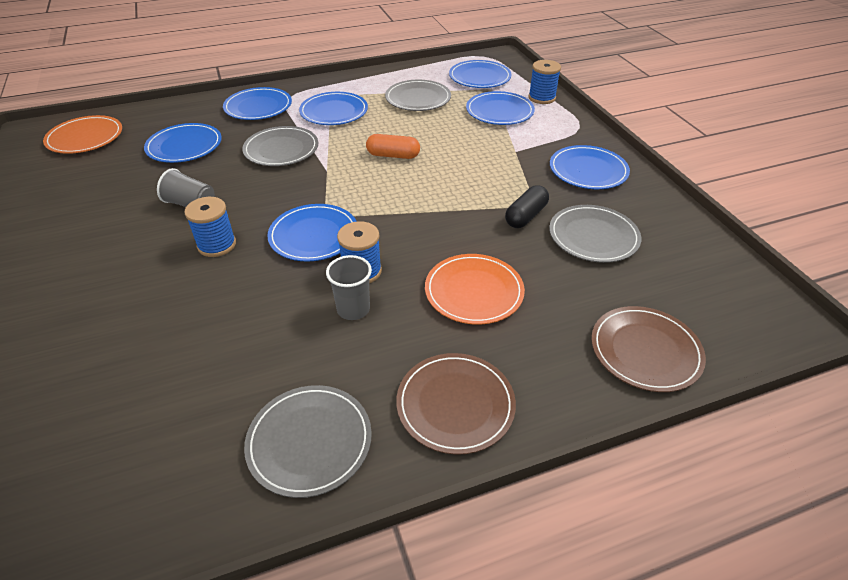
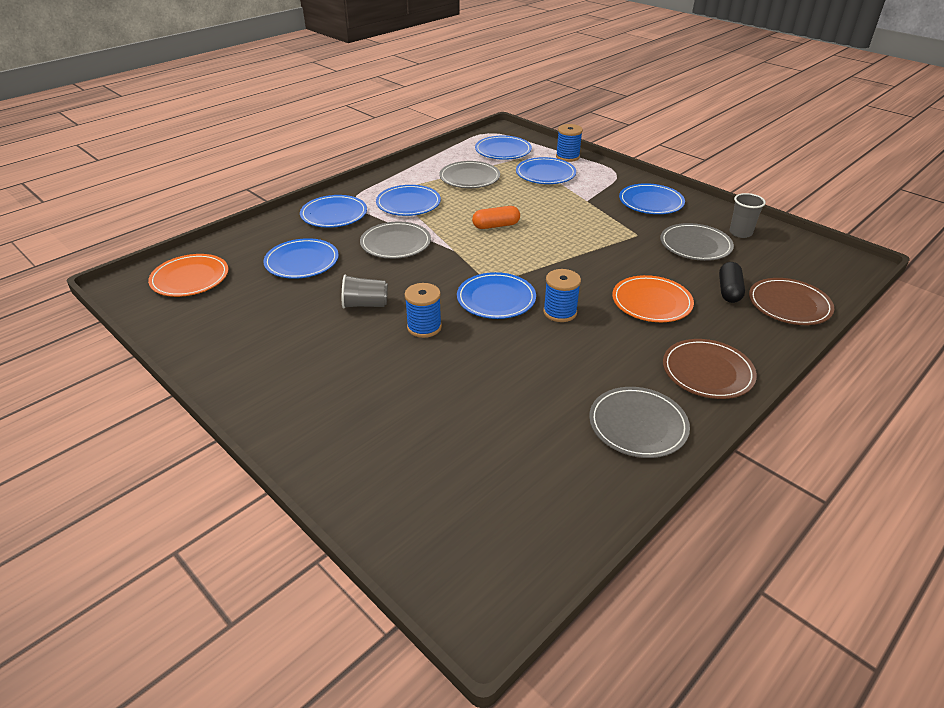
camera: 25 degrees left, 5 degrees down
(353, 309) = (580, 338): grey cup -> grey cup (740, 233)
(525, 216) = (638, 243): black capsule -> black capsule (729, 291)

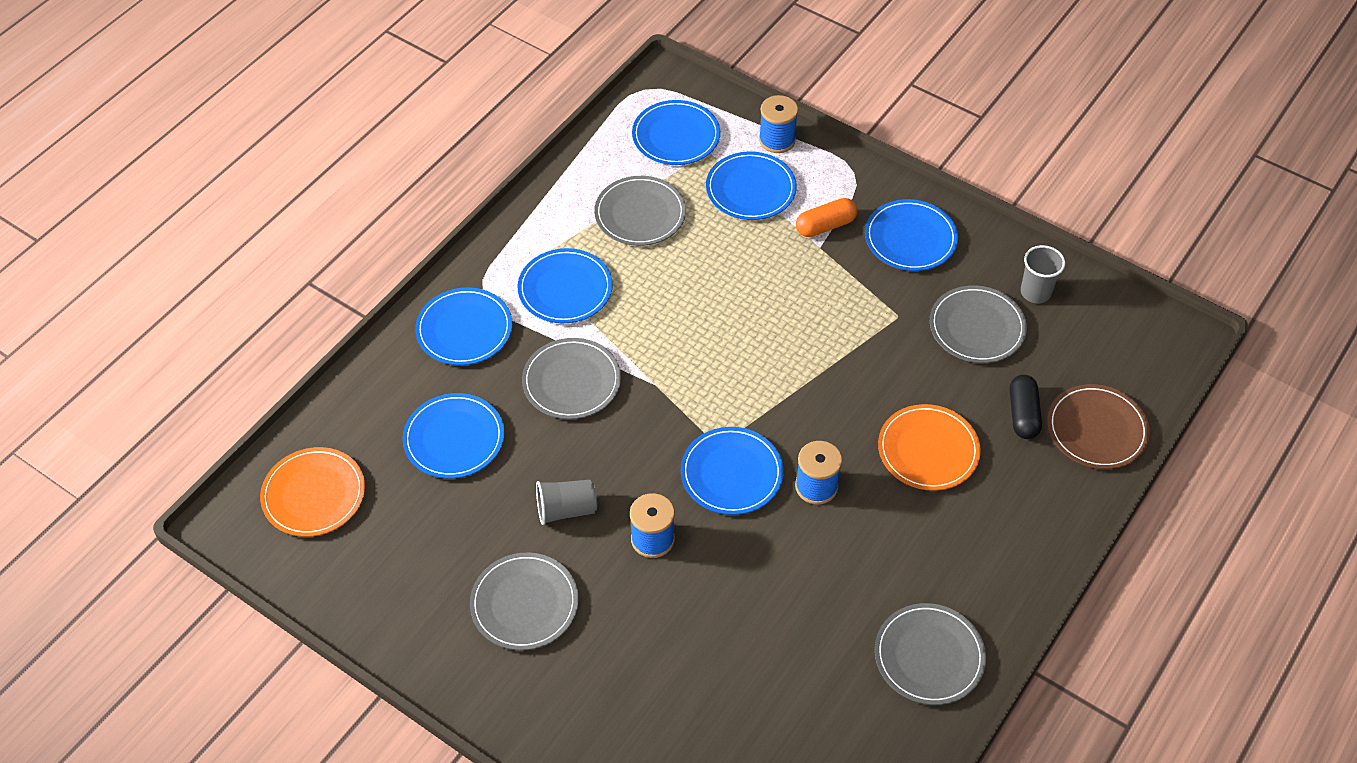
camera: 10 degrees left, 15 degrees up
(311, 352) = (524, 603): none -> grey plate
(496, 226) = (702, 323): orange capsule -> orange capsule (825, 226)
(707, 372) = (1002, 562): brown plate -> none

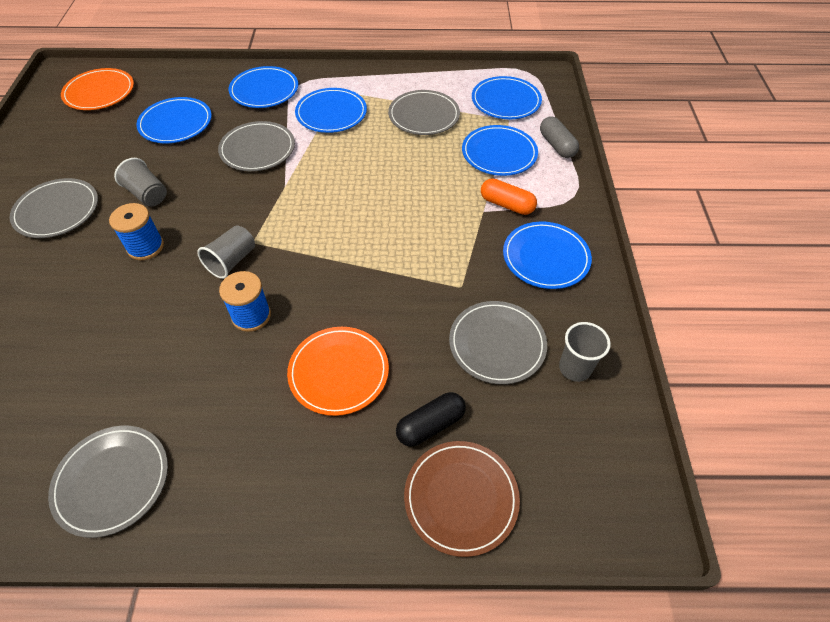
camera: 55 degrees right, 0 degrees up
(731, 473) = (232, 261): blue plate -> grey cup
(777, 140) = (557, 145): blue spool -> grey capsule

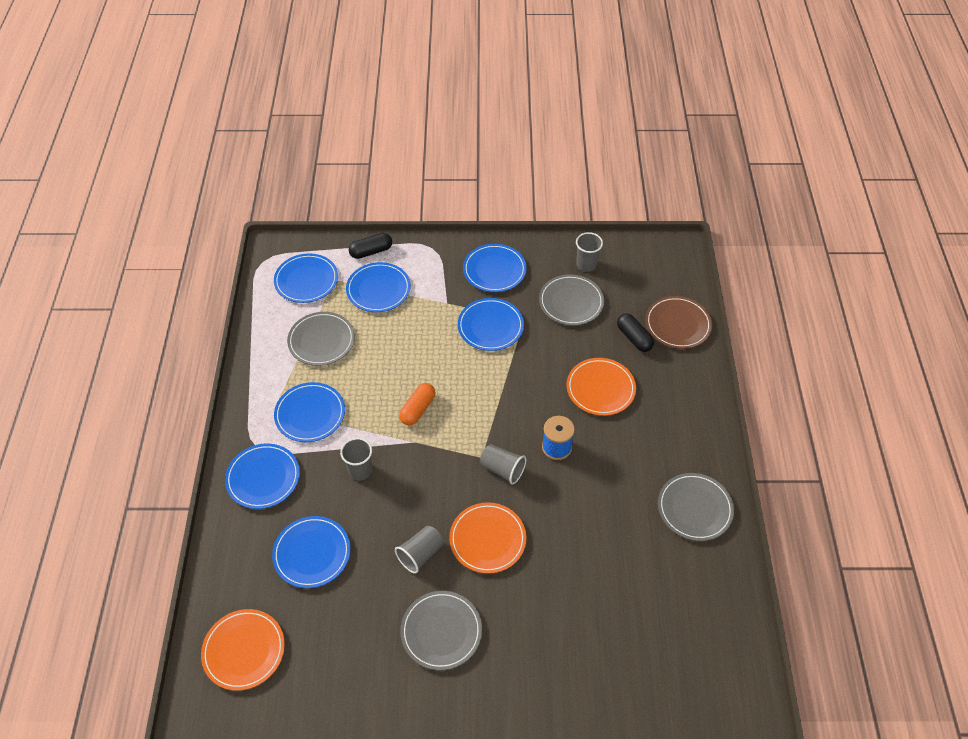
camera: 90 degrees left, 0 degrees up
(145, 247) = (487, 539): blue spool -> orange plate
(257, 149) = (360, 470): grey plate -> grey cup
(448, 252) = (490, 326): none -> blue plate
(507, 205) = (440, 288): orange capsule -> orange capsule (418, 409)
(557, 145) = (371, 251): grey capsule -> black capsule

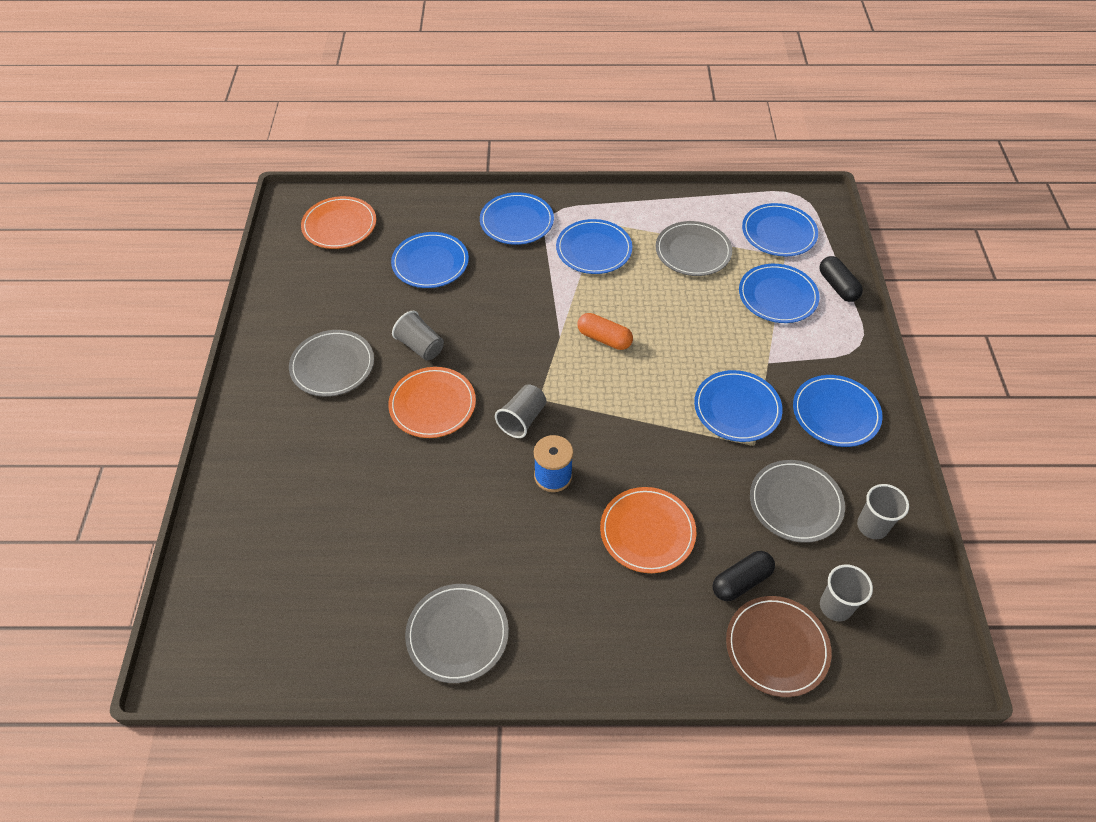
camera: 90 degrees right, 0 degrees up
(360, 470) = (523, 293): grey cup -> grey cup (835, 606)

